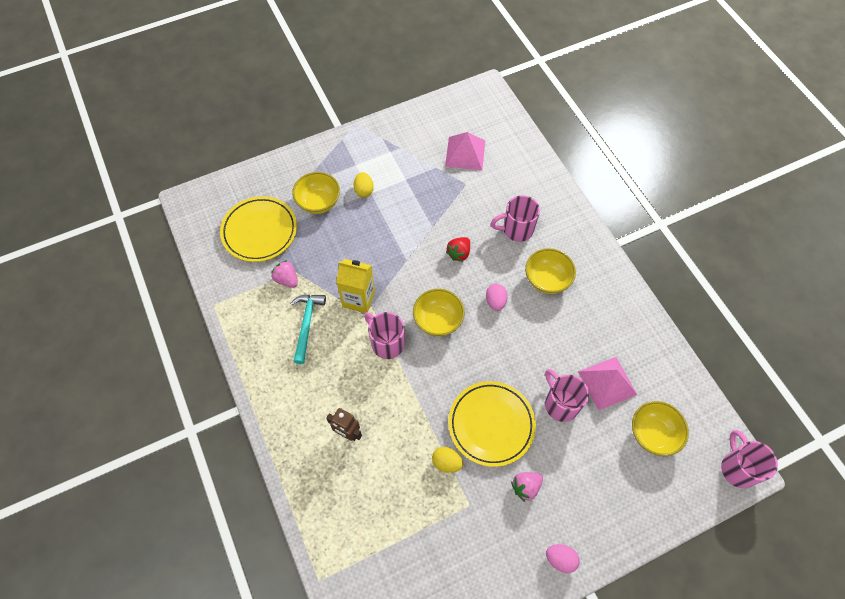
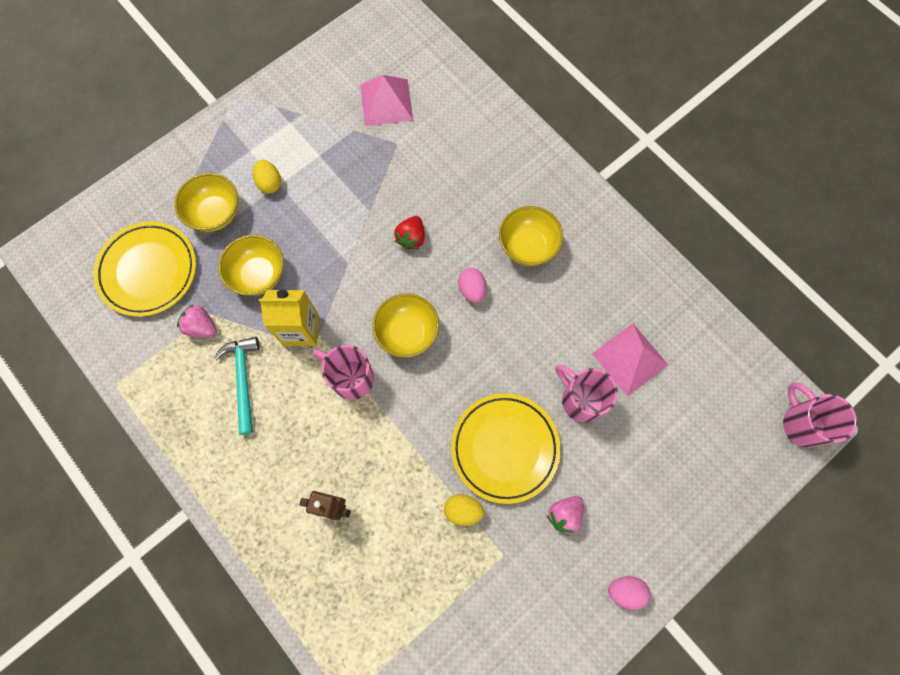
camera: 15 degrees left, 10 degrees up
(516, 229) = (475, 189): pink mug -> none
(652, 434) = (697, 408): yellow bowl -> yellow bowl (258, 275)

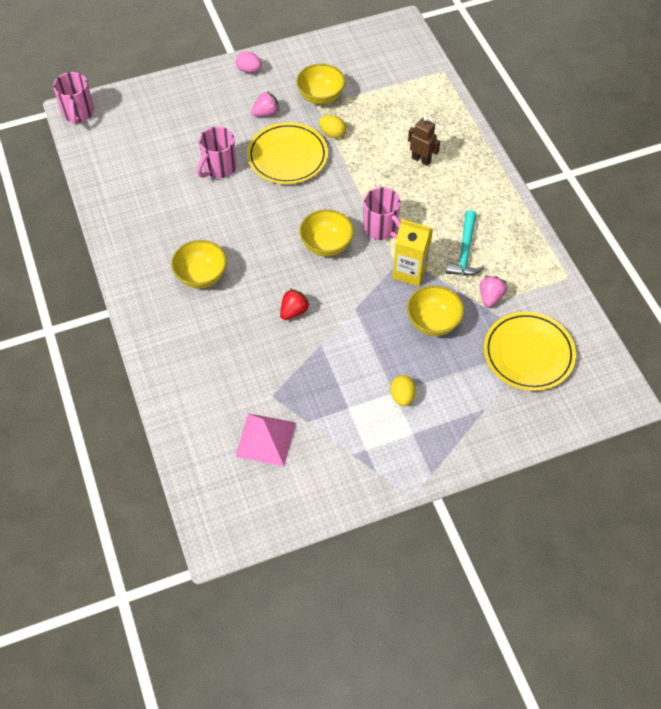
camera: 160 degrees left, 15 degrees down
(202, 327) = (490, 297): pink strawberry -> pink strawberry turned 120 degrees counterclockwise
(215, 213) = (459, 384): yellow bowl -> yellow bowl (320, 96)
(472, 290) = (262, 259): pink egg -> none
(581, 399) = (219, 168): pink mug -> pink mug turned 60 degrees clockwise
(629, 359) = (169, 181): pink pyramid -> none

